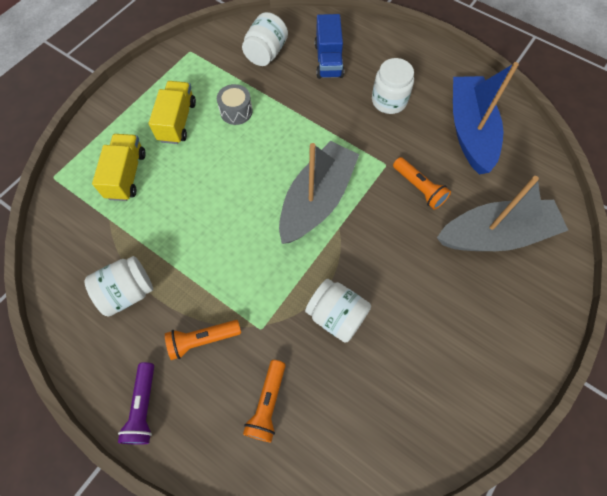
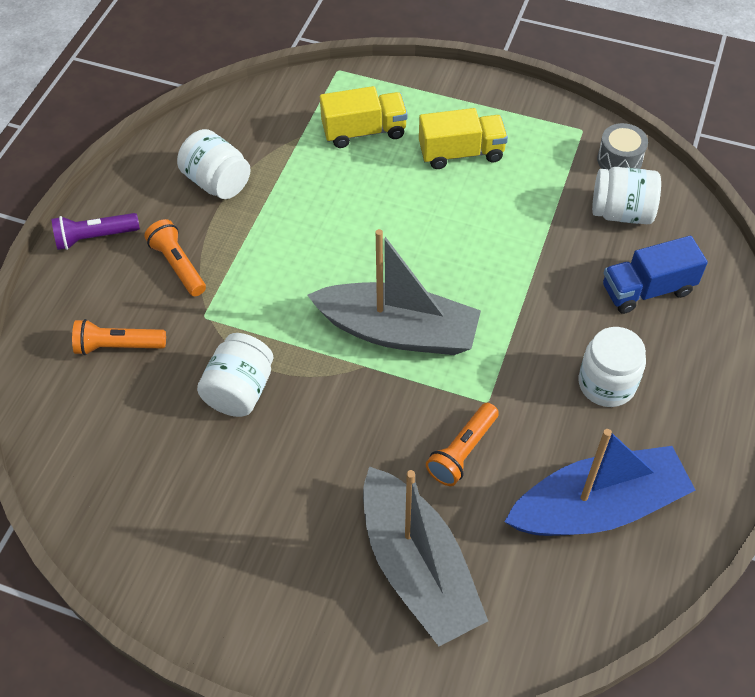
camera: 75 degrees right, 10 degrees down
(236, 111) = (503, 207): grey drum -> grey drum (619, 160)

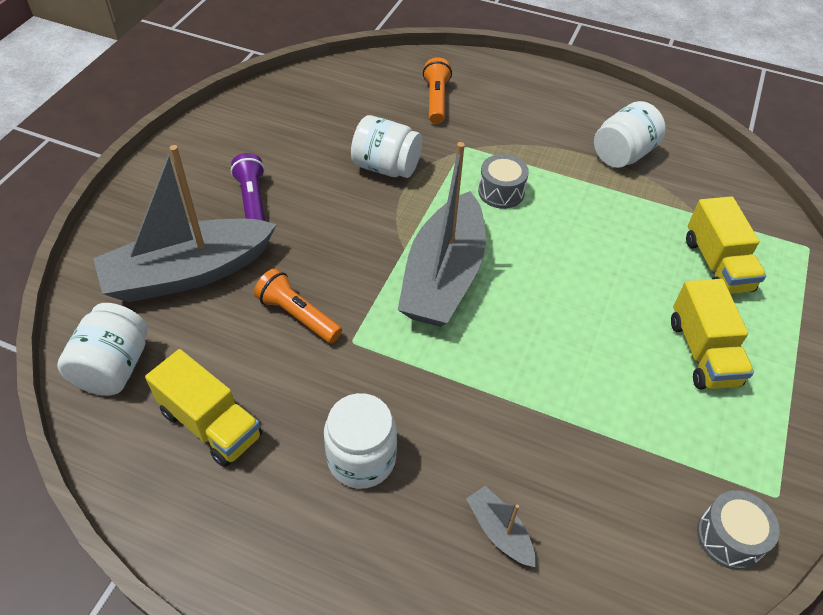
camera: 90 degrees right, 5 degrees down
(95, 237) = (548, 85): purple flashlight -> purple flashlight (252, 201)
(178, 265) = (521, 131): orange flashlight -> none
(277, 284) = (501, 192): none -> grey drum
(597, 506) = (211, 424): blue boat -> yellow truck
(621, 212) = (630, 523): white jar -> white jar (114, 367)
(647, 289) = (499, 531): blue truck -> grey boat

